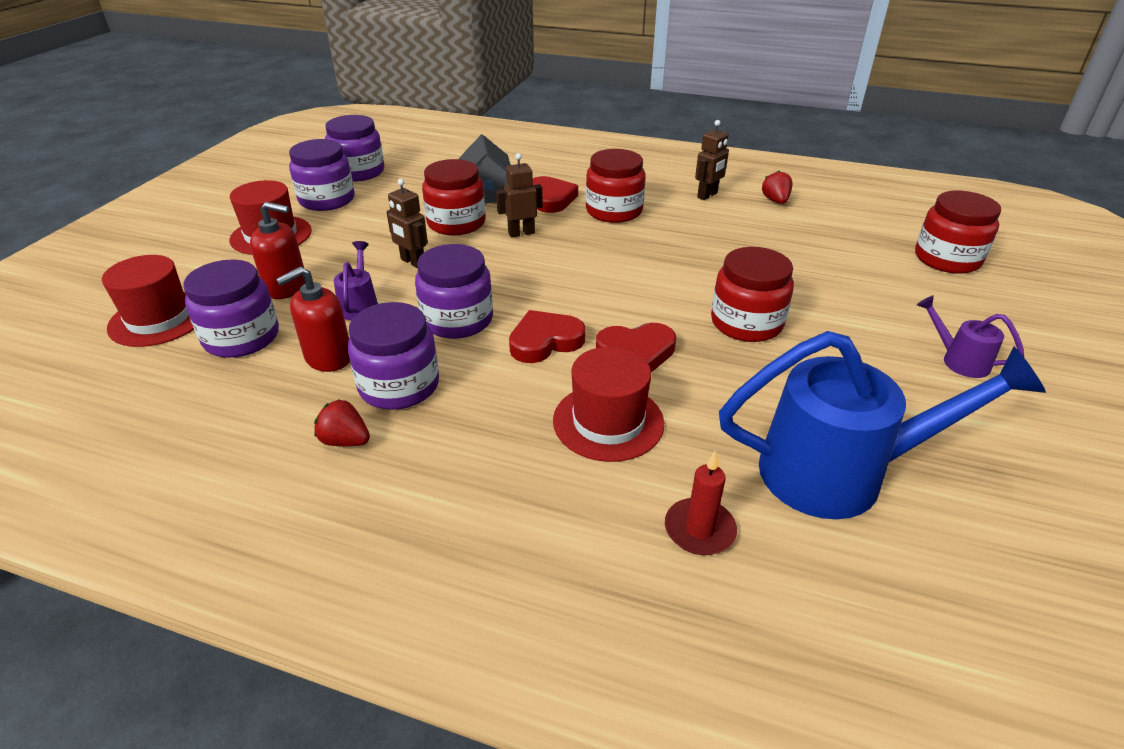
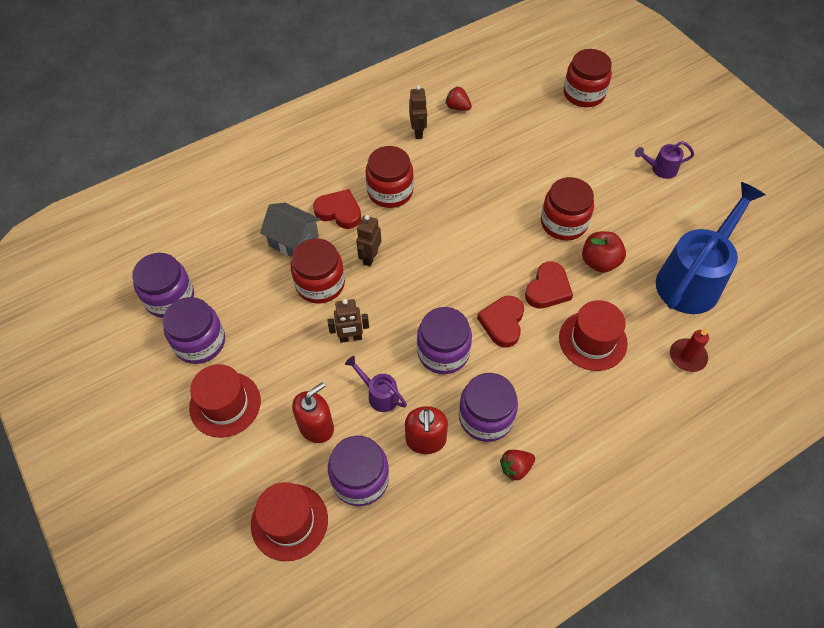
camera: 50 degrees left, 20 degrees up
(734, 374) = (599, 262): none -> red apple

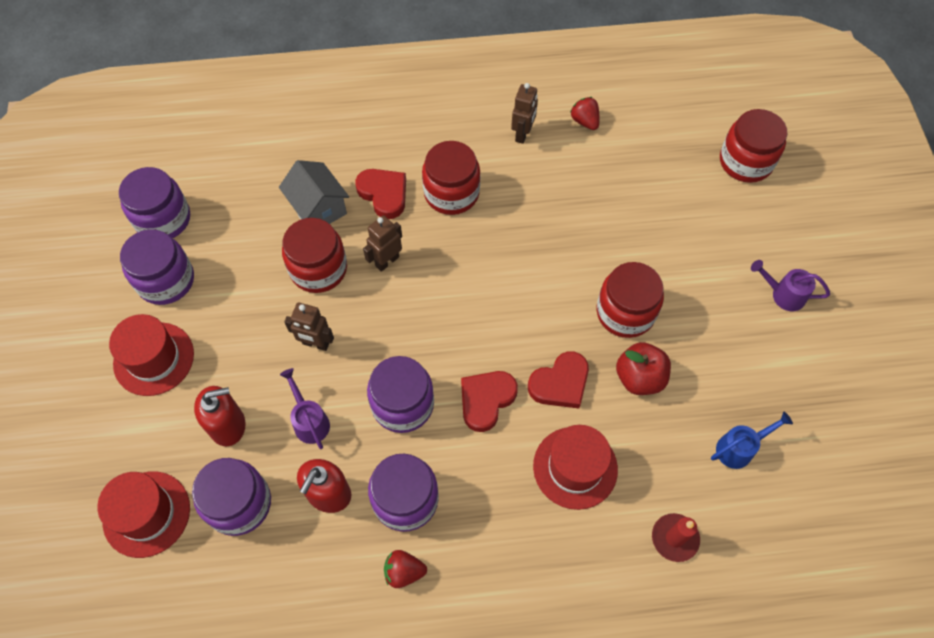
camera: 25 degrees right, 5 degrees up
(693, 279) = (739, 448): blue watering can -> blue watering can, size x0.44

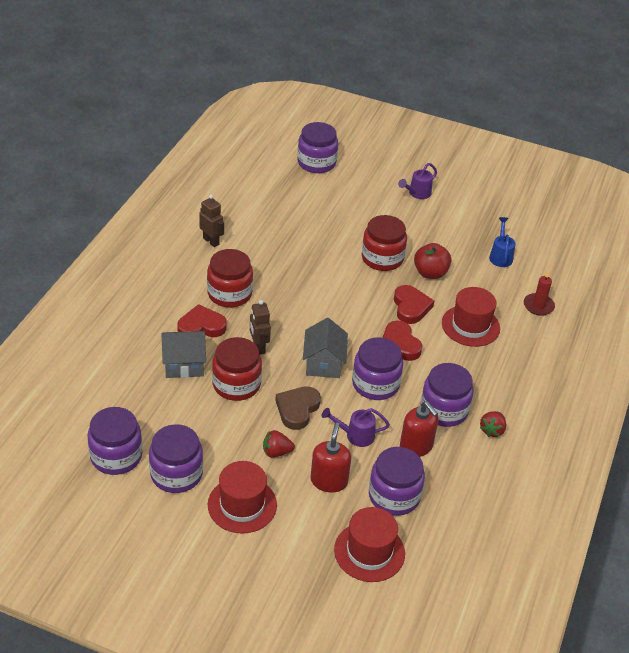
camera: 65 degrees left, 20 degrees down
(316, 344) = (297, 409): brown robot -> brown heart
(402, 335) = (323, 363): none -> grey house
(584, 121) = (226, 210): red strawberry -> red strawberry (276, 452)
(745, 162) = (316, 163): red jar -> purple jar

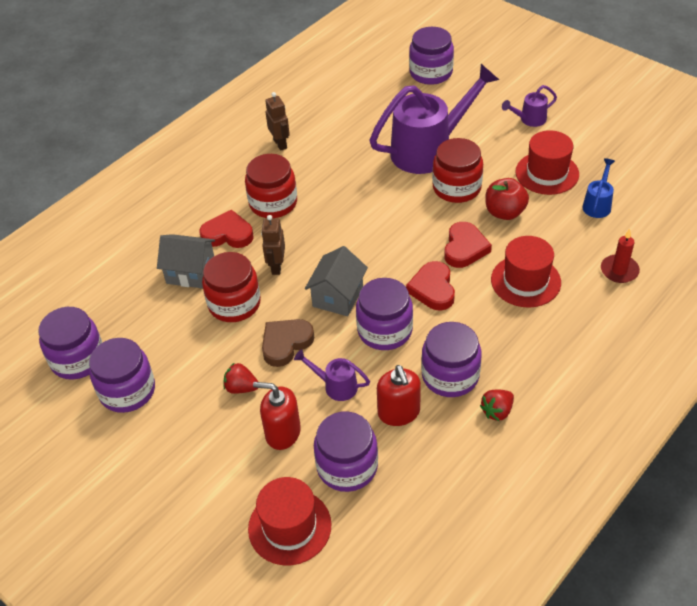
camera: 25 degrees right, 5 degrees up
(242, 505) = (178, 440): red hat -> red hat (547, 173)
(329, 481) = (282, 432): red soap dispenser -> red soap dispenser turned 105 degrees counterclockwise
(344, 229) = (429, 150): none -> purple watering can

